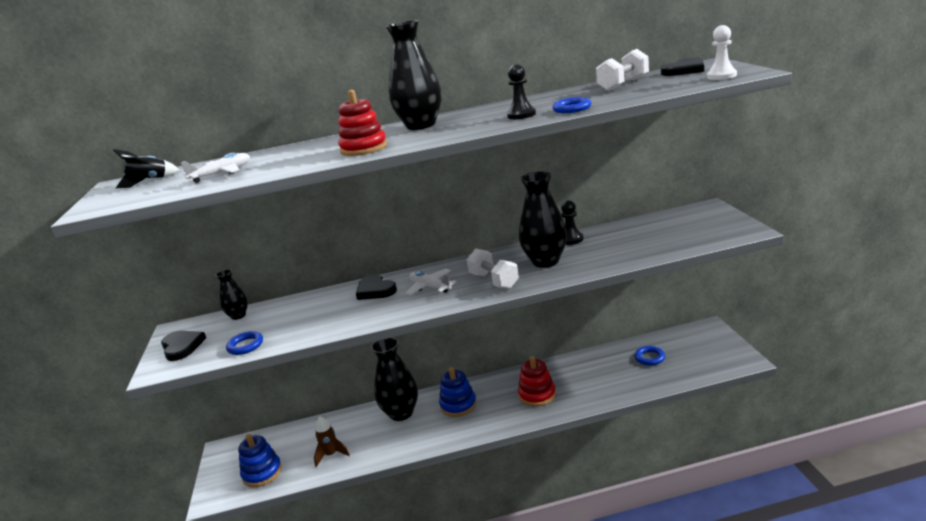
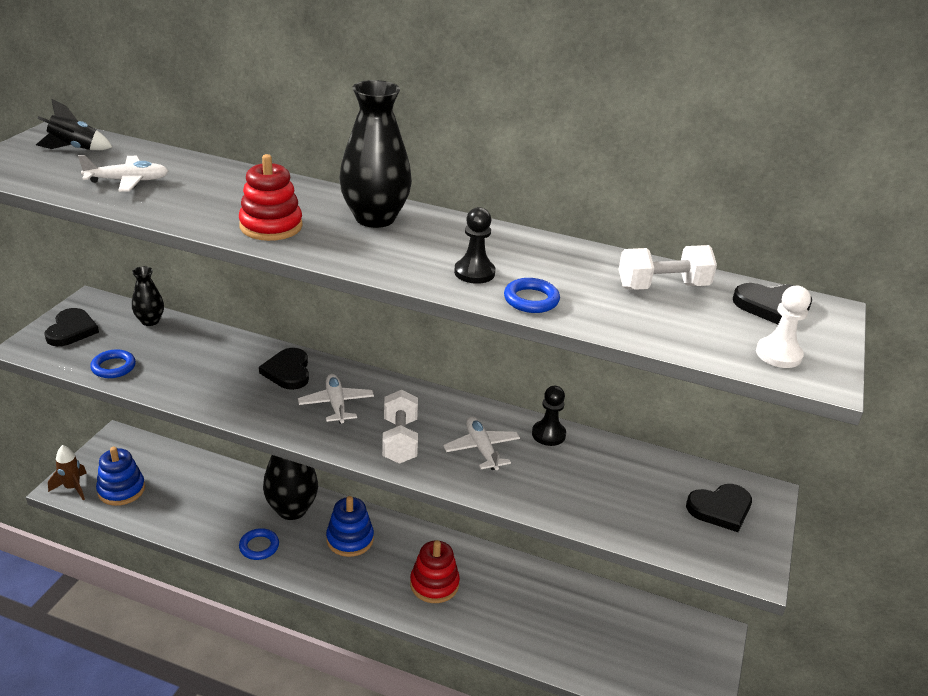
camera: 25 degrees right, 10 degrees up
(331, 455) = (190, 513): brown rocket -> brown rocket (72, 488)
(545, 261) = (481, 449): black vase -> white plane
(649, 358) = (600, 625): blue ring -> blue ring (259, 546)
(699, 221) = (720, 509): none -> black heart

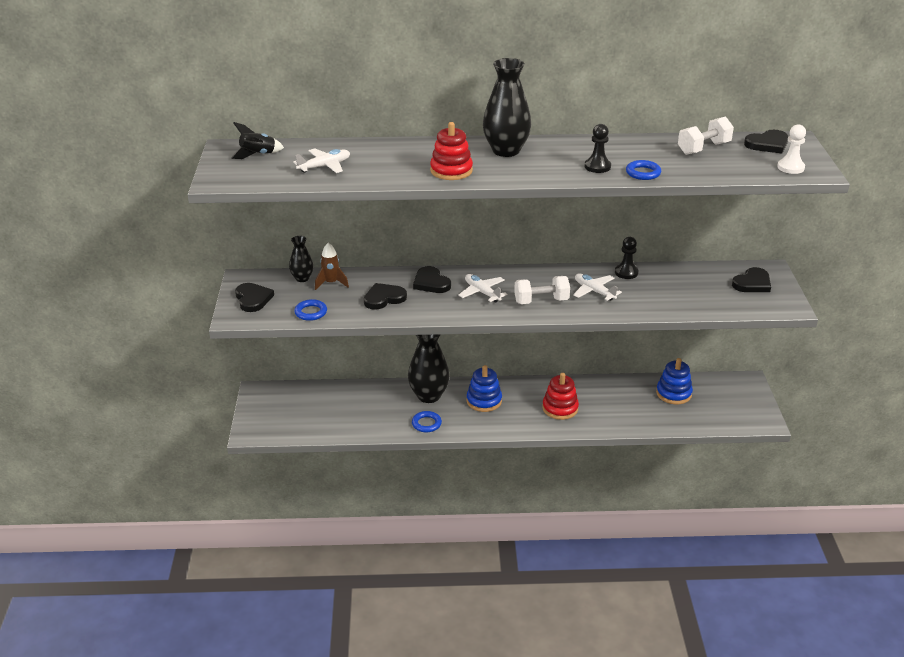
camera: 20 degrees left, 0 degrees up
(72, 488) = (257, 431): brown rocket -> brown rocket (331, 283)
(121, 490) = (295, 421): blue stacking toy -> blue stacking toy (673, 393)
(213, 375) = (384, 298): none -> black heart
(399, 440) = (541, 301): white dumbbell -> white dumbbell turned 75 degrees counterclockwise

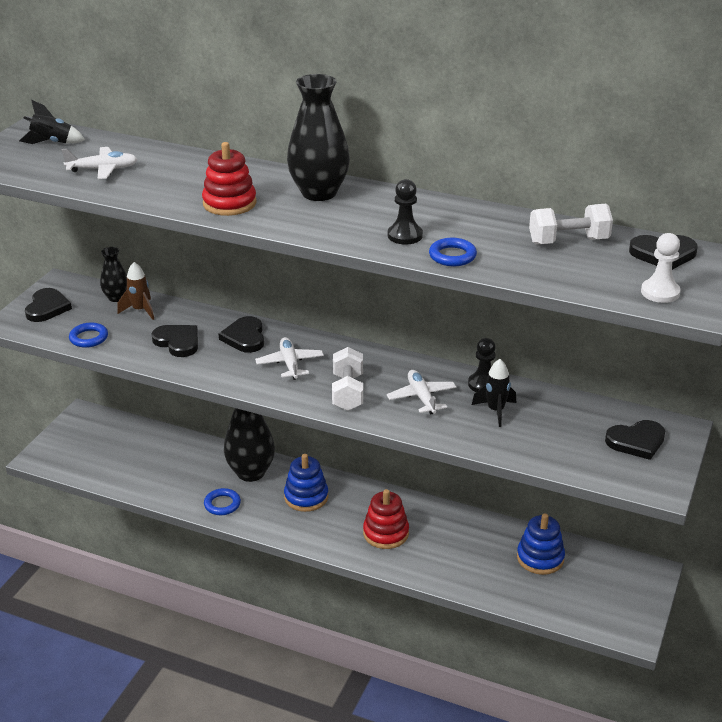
camera: 25 degrees right, 0 degrees up
(384, 298) = (178, 342): black heart -> black heart turned 45 degrees clockwise
(541, 301) = (347, 392): white dumbbell -> white dumbbell turned 75 degrees clockwise
(650, 287) = (495, 411): none -> black rocket

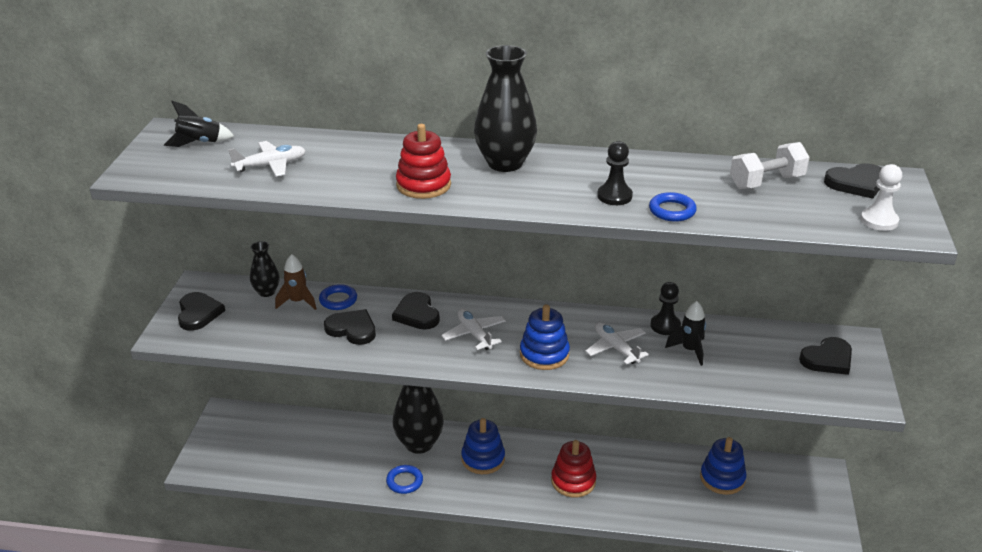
camera: 15 degrees left, 0 degrees up
(89, 338) = (258, 339): blue ring -> blue ring (338, 300)
(347, 392) = (544, 354): white dumbbell -> blue stacking toy

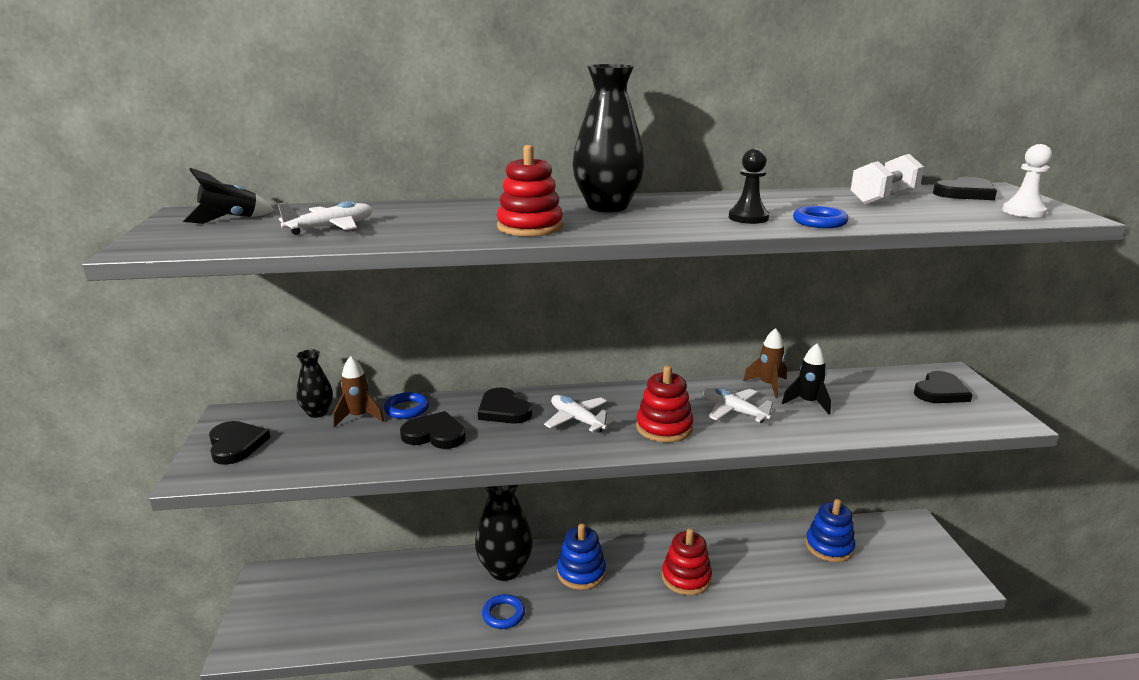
camera: 15 degrees left, 10 degrees down
(544, 354) = (664, 428): blue stacking toy -> red stacking toy
(665, 326) = (768, 385): black pawn -> brown rocket

